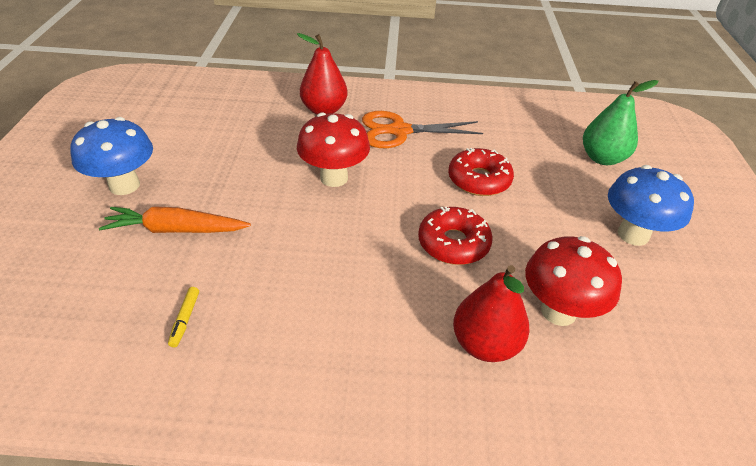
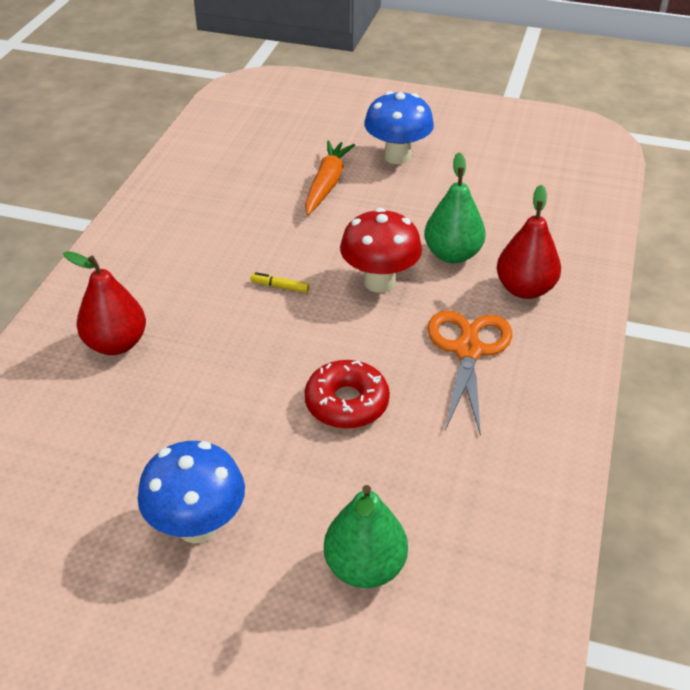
camera: 105 degrees right, 0 degrees up
(185, 319) = (223, 189): yellow marker -> yellow marker (280, 287)
(288, 143) = (452, 254): none -> green pear
(453, 243) = (245, 353): red donut -> none
(558, 311) = (124, 407): red mushroom -> none

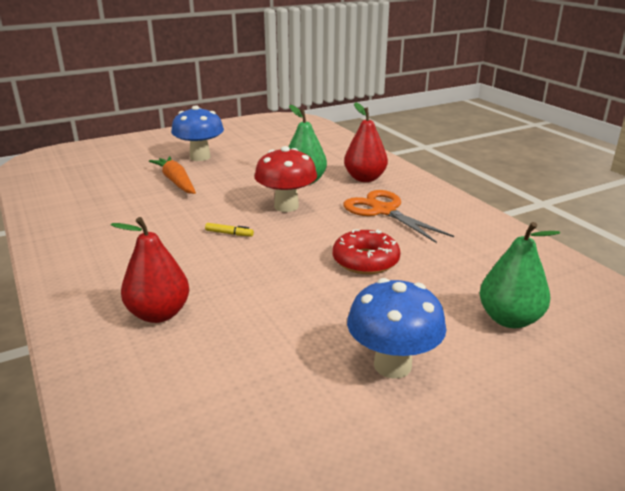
camera: 45 degrees left, 15 degrees down
(280, 287) = (229, 233): yellow marker -> yellow marker turned 135 degrees counterclockwise

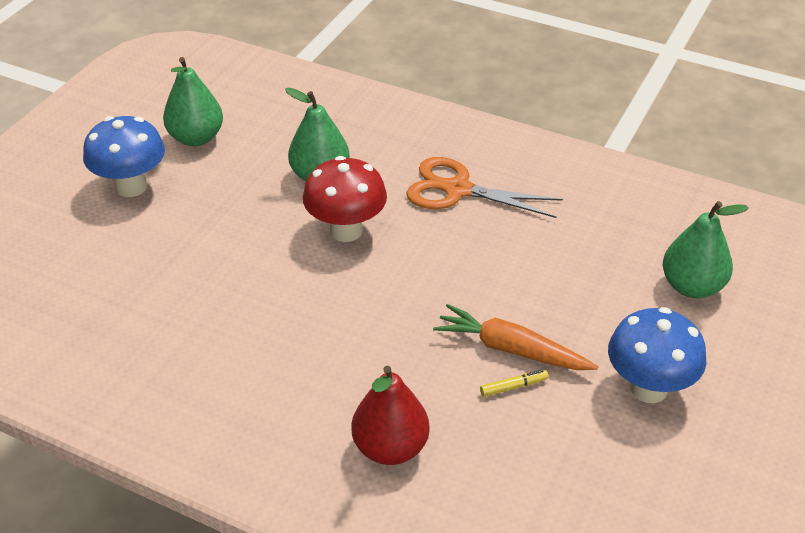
camera: 35 degrees left, 15 degrees up
(176, 182) = (158, 248): orange carrot -> orange carrot (511, 349)
(229, 233) = (331, 304): yellow marker -> yellow marker (513, 387)
(260, 149) = (196, 138): none -> green pear
(365, 178) = (385, 142): red pear -> none
(365, 261) = (511, 275): red donut -> none

